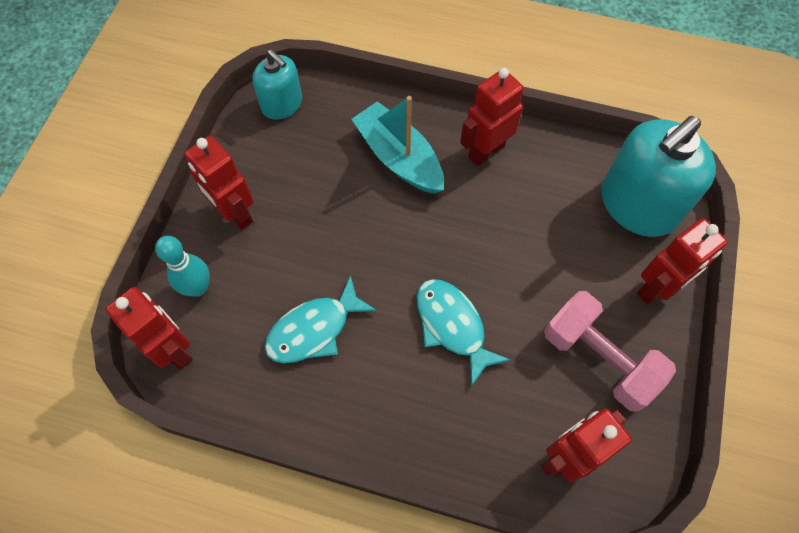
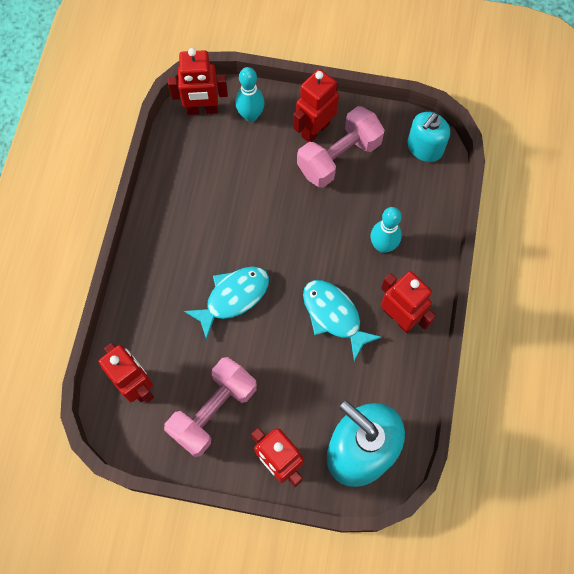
camera: 85 degrees right, 5 degrees up
(174, 349) = (202, 109): red robot -> red robot turned 45 degrees clockwise
(278, 191) = (339, 157): none -> pink dumbbell
(314, 329) = (224, 198): turquoise fish -> turquoise fish (334, 315)
(399, 158) = (383, 246): turquoise boat -> turquoise bowling pin

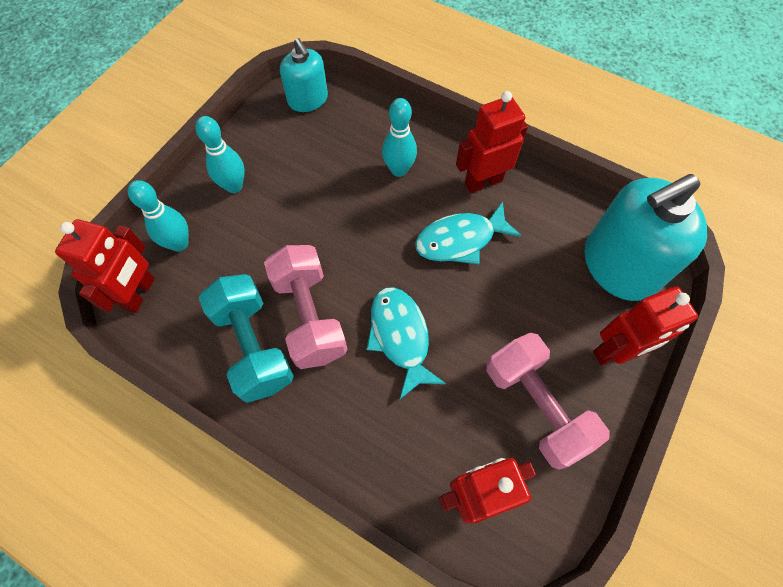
camera: 70 degrees left, 5 degrees down
(190, 200) = (253, 346): none -> turquoise dumbbell
(315, 129) = (234, 186): red robot -> turquoise bowling pin
(339, 157) = (279, 175): pink dumbbell -> pink dumbbell (309, 316)

